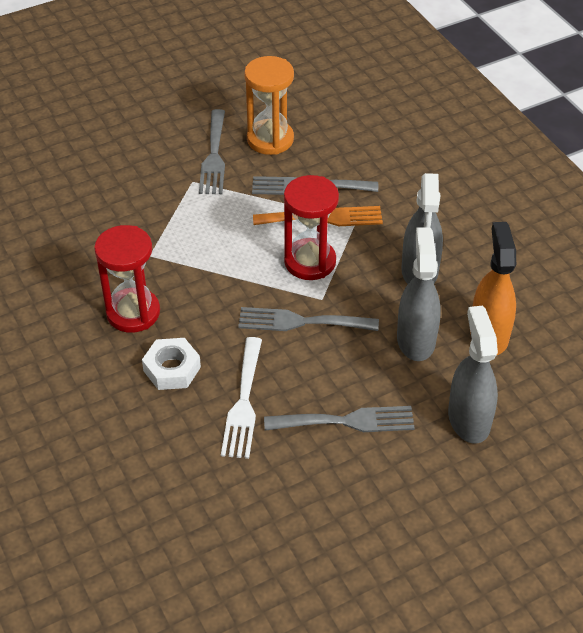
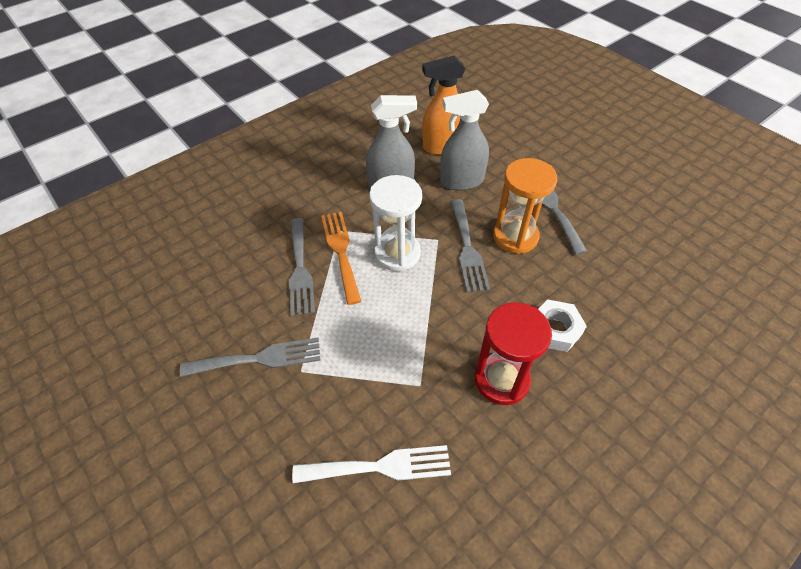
camera: 100 degrees left, 5 degrees up
(243, 403) = (566, 271): white fork -> white fork (380, 466)
(270, 139) = (230, 312): orange hourglass -> orange hourglass (515, 236)
(310, 262) = (397, 253): red hourglass -> white hourglass
(468, 419) = (521, 150): grey spray bottle -> none

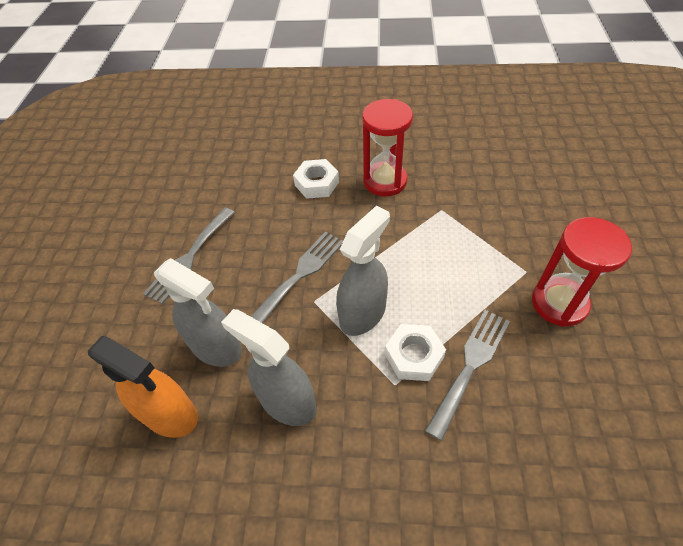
camera: 135 degrees left, 0 degrees up
(259, 358) = (559, 303): grey fork -> red hourglass
(341, 251) = (414, 356): orange fork -> white nut
(380, 466) = (505, 187): white fork -> none
(397, 253) = (363, 314): white hourglass -> grey spray bottle
(515, 236) = (252, 257): orange hourglass -> none

